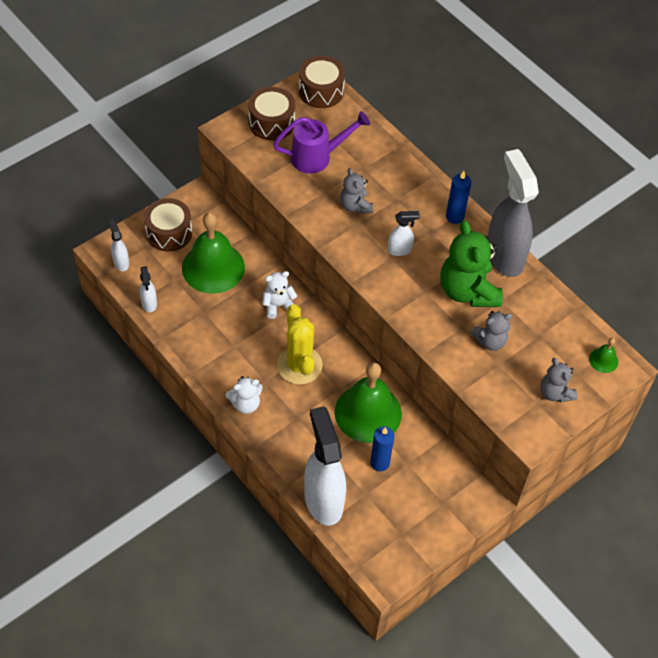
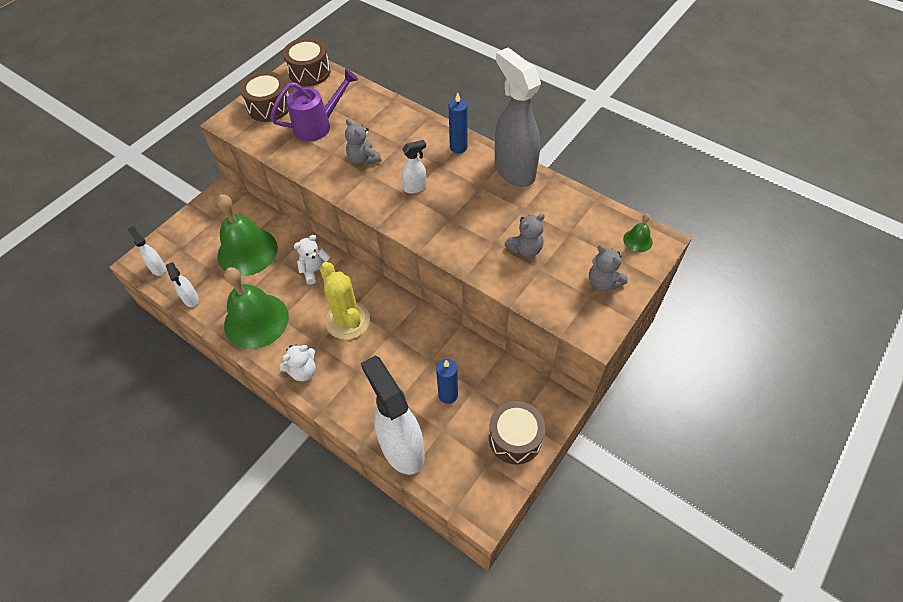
camera: 10 degrees left, 0 degrees up
(169, 233) = (200, 231): brown drum -> brown drum (515, 438)
(368, 413) = (424, 349): green bell -> green bell (256, 320)
(468, 291) = (490, 208): green teddy bear -> none

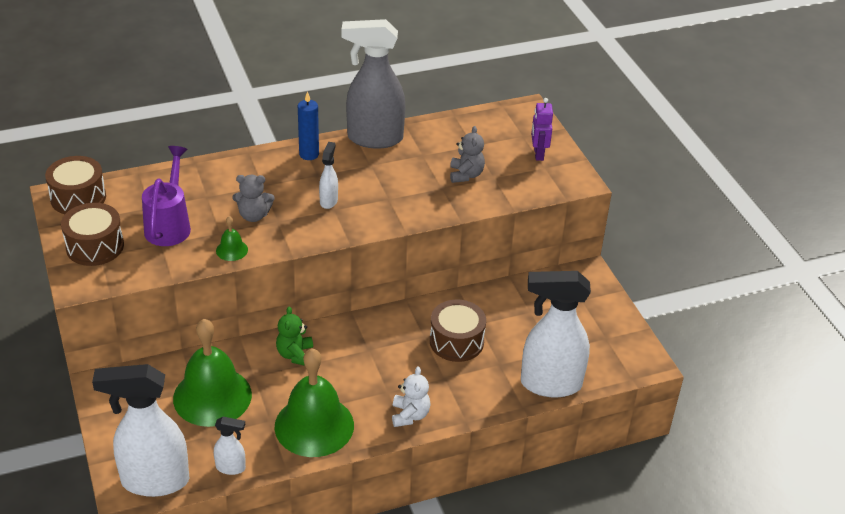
camera: 60 degrees left, 15 degrees down
(158, 268) = (154, 481): white spray bottle -> white spray bottle, size x2.22
(315, 271) = (295, 355): white teddy bear -> green teddy bear
(348, 320) = (381, 358): yellow cactus -> none
(448, 395) = (522, 330): blue candle -> none
(515, 438) = (597, 312): brown drum -> brown drum (456, 341)
(603, 282) = (538, 154): grey teddy bear -> purple robot
(637, 240) = (516, 117): green bell -> green bell (232, 250)

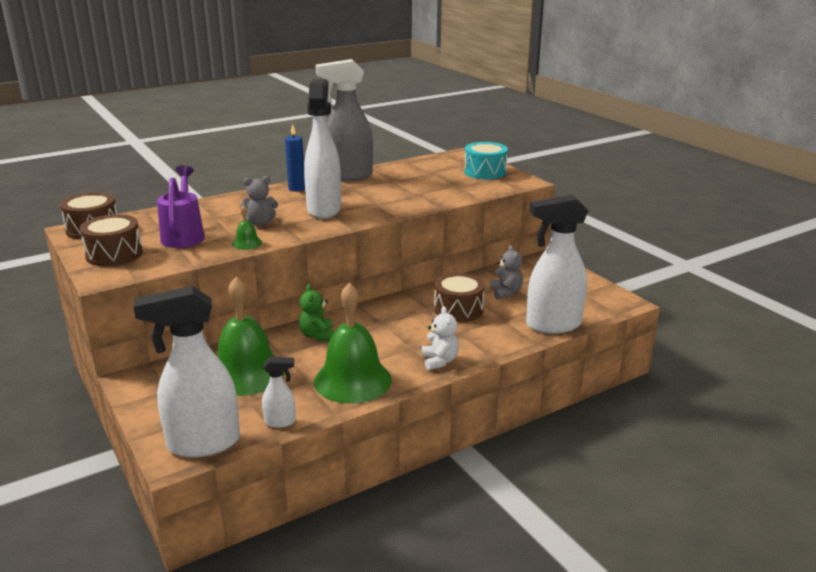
camera: 10 degrees left, 15 degrees down
(329, 201) = (324, 209): white spray bottle -> white spray bottle, size x2.22
(466, 175) = (433, 186): grey teddy bear -> grey teddy bear (506, 293)
(538, 154) = (485, 172): purple robot -> turquoise drum

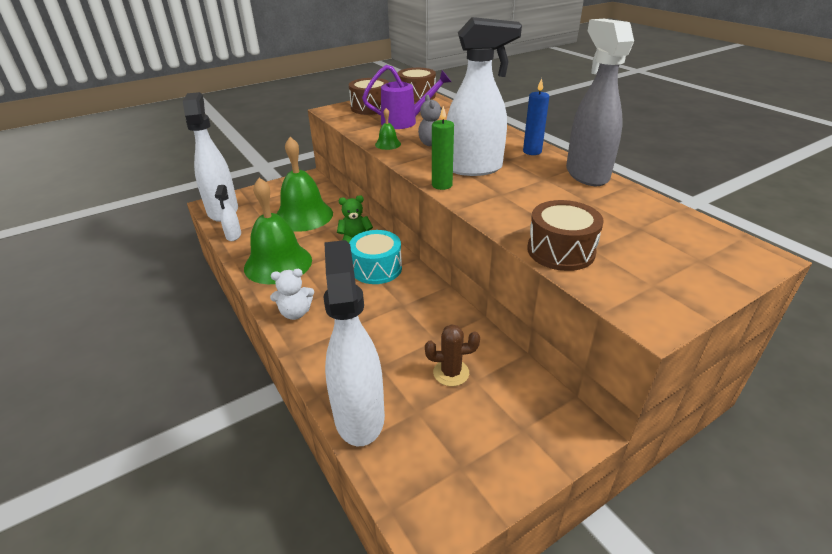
camera: 90 degrees right, 10 degrees up
(354, 222) = (442, 185): none -> green candle
(458, 309) = (403, 328): brown drum -> brown drum (561, 251)
(485, 172) = (675, 276): turquoise drum -> turquoise drum (376, 268)
(506, 293) = (451, 373): grey teddy bear -> brown cactus

